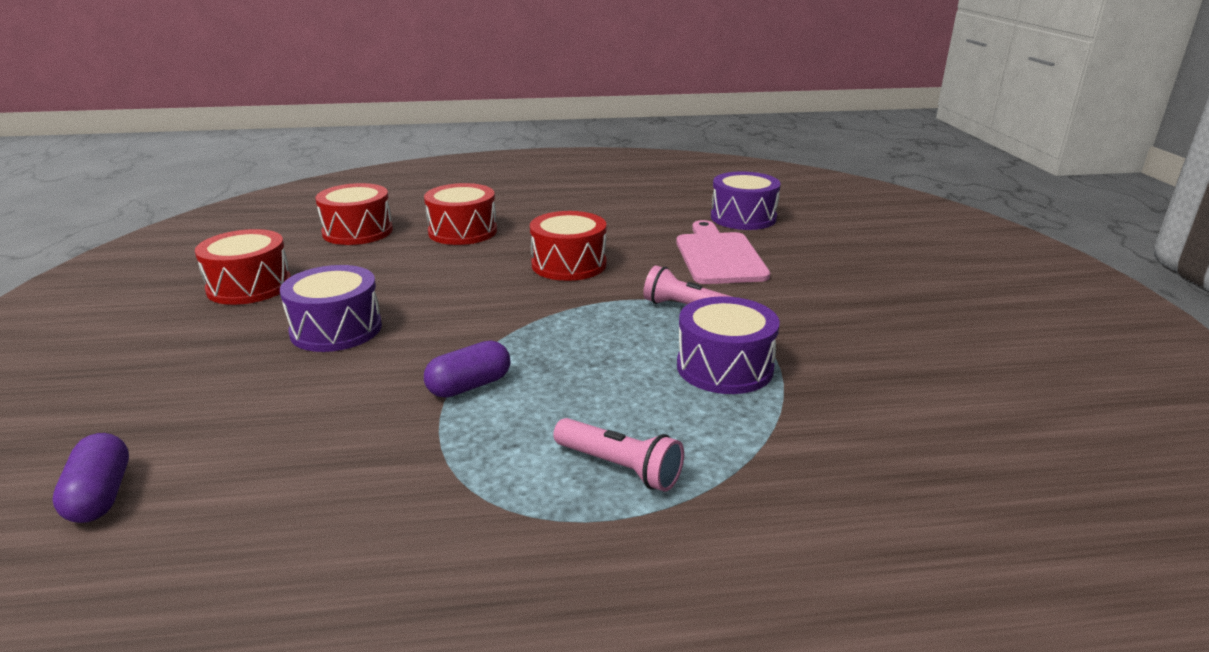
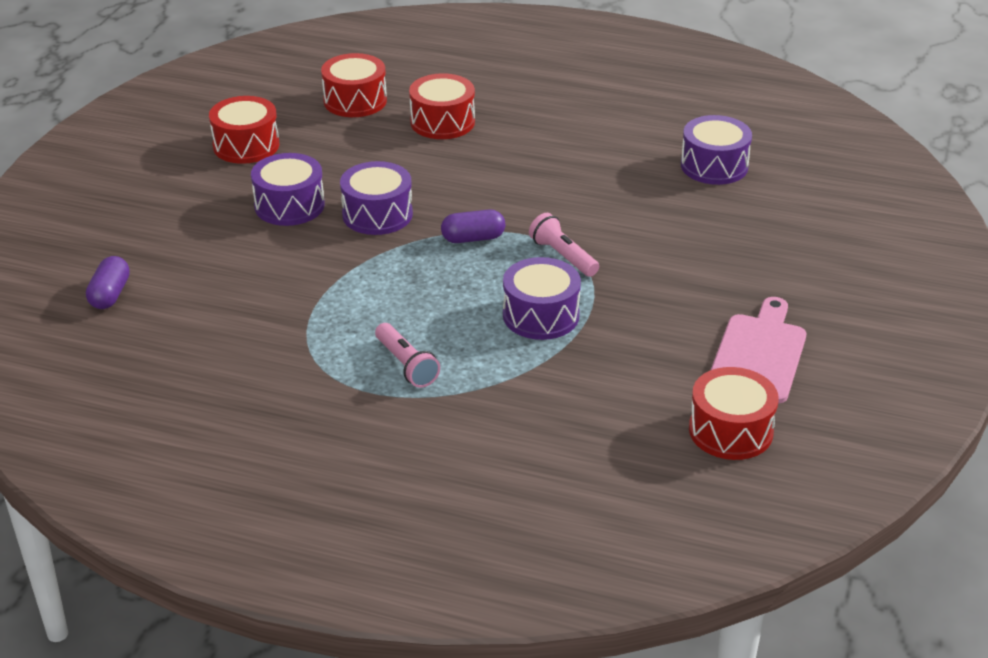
camera: 25 degrees right, 10 degrees up
(451, 316) = (377, 214): none -> purple drum
(469, 386) = (352, 280): purple capsule -> purple capsule (473, 238)
(569, 264) = (504, 184): red drum -> red drum (730, 431)
(719, 256) = (642, 208): pink cutting board -> pink cutting board (758, 355)

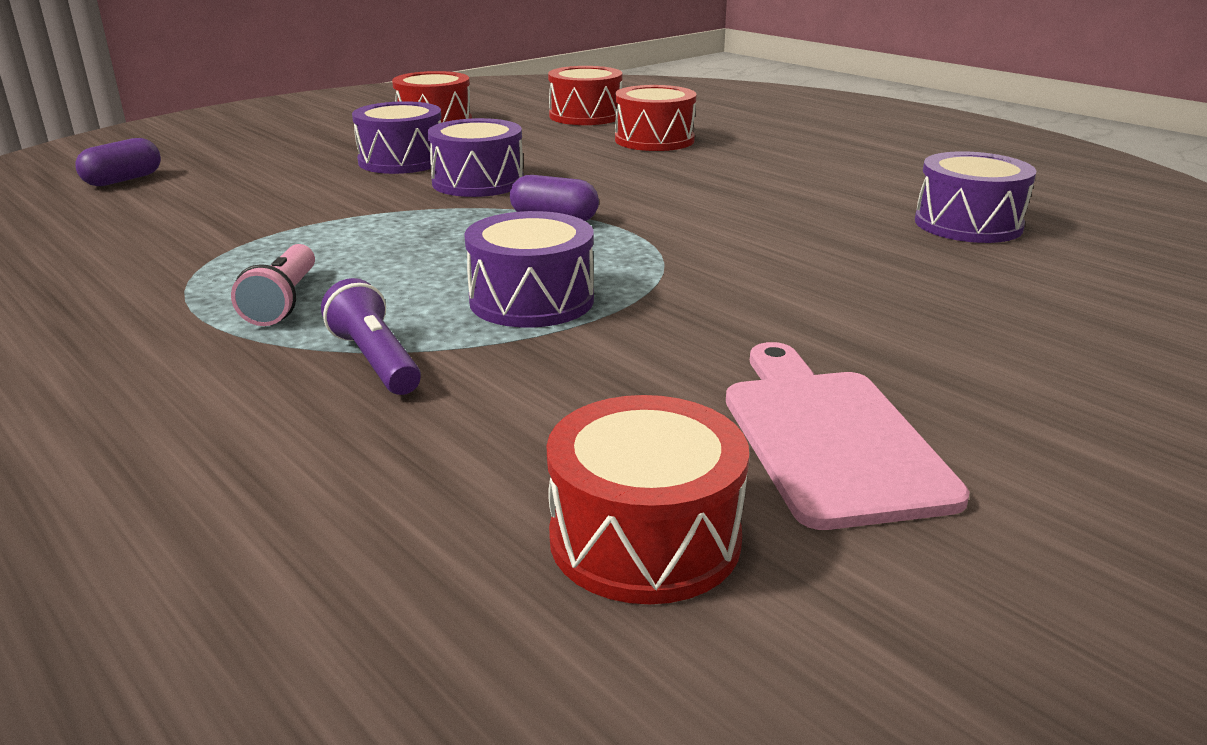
camera: 30 degrees right, 10 degrees down
(513, 386) = (375, 360): none -> purple flashlight
(563, 256) = (645, 256): pink flashlight -> none
(758, 355) = (829, 438): pink cutting board -> pink cutting board turned 60 degrees counterclockwise

